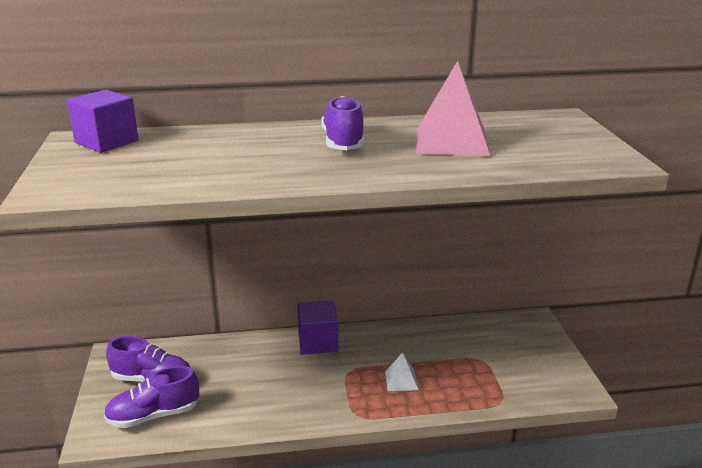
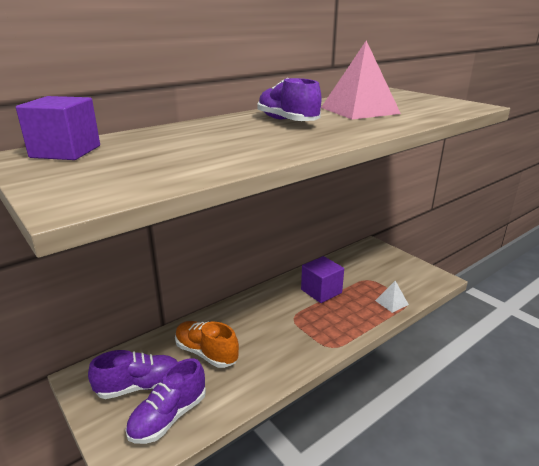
camera: 30 degrees left, 0 degrees up
(232, 373) = (206, 353): none -> orange shoe
(318, 342) = (251, 305): purple cube -> purple cube (321, 291)
(401, 380) = (335, 311): white pyramid -> white pyramid (391, 302)

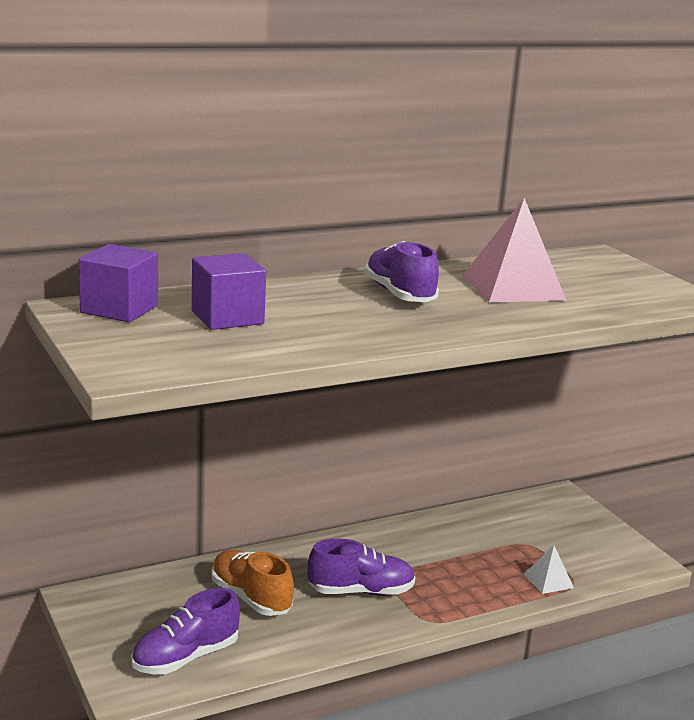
camera: 10 degrees right, 5 degrees down
(139, 386) = (154, 619): purple shoe -> purple shoe (361, 591)
(321, 291) = (446, 548): purple cube -> purple cube (227, 317)

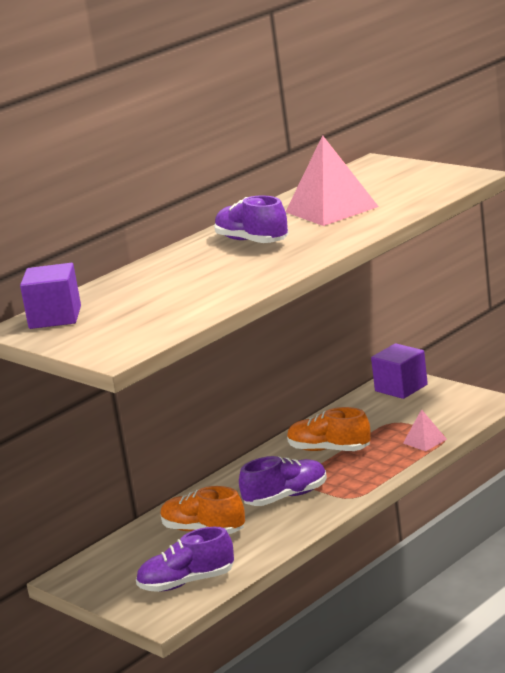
camera: 15 degrees left, 0 degrees up
(185, 657) = (187, 583): purple shoe -> purple shoe turned 45 degrees clockwise
(227, 317) = (143, 297): purple cube -> purple cube (401, 388)
(442, 552) = (329, 450): none -> orange shoe
(548, 581) = (424, 441): white pyramid -> pink pyramid

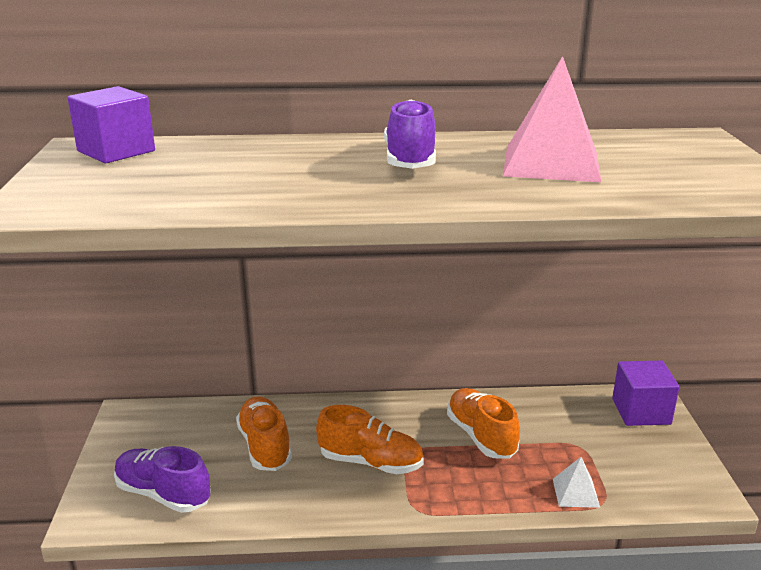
camera: 40 degrees right, 5 degrees up
(286, 497) = (370, 462): purple shoe -> orange shoe
(424, 441) = (575, 493): pink pyramid -> white pyramid

